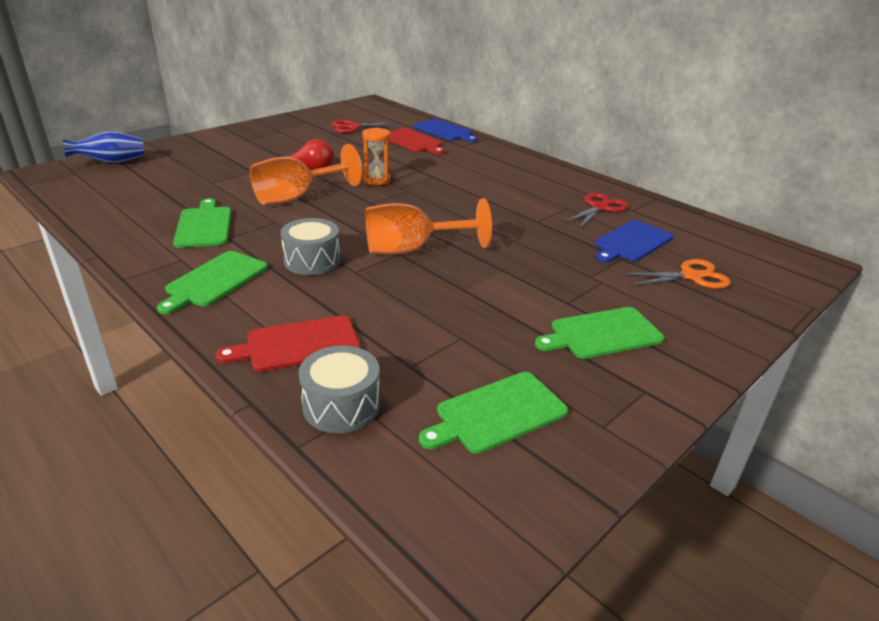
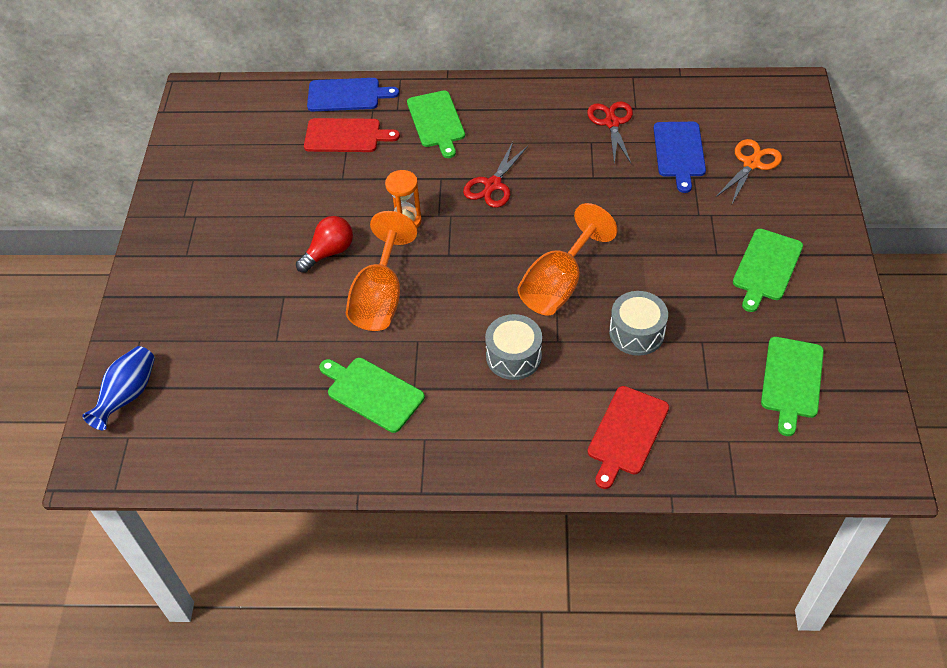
camera: 40 degrees left, 20 degrees up
(215, 280) = (485, 434): green cutting board -> green cutting board (436, 121)
(341, 405) = (716, 450): grey drum -> grey drum (636, 333)
(354, 127) = (254, 153): red scissors -> red scissors (493, 185)

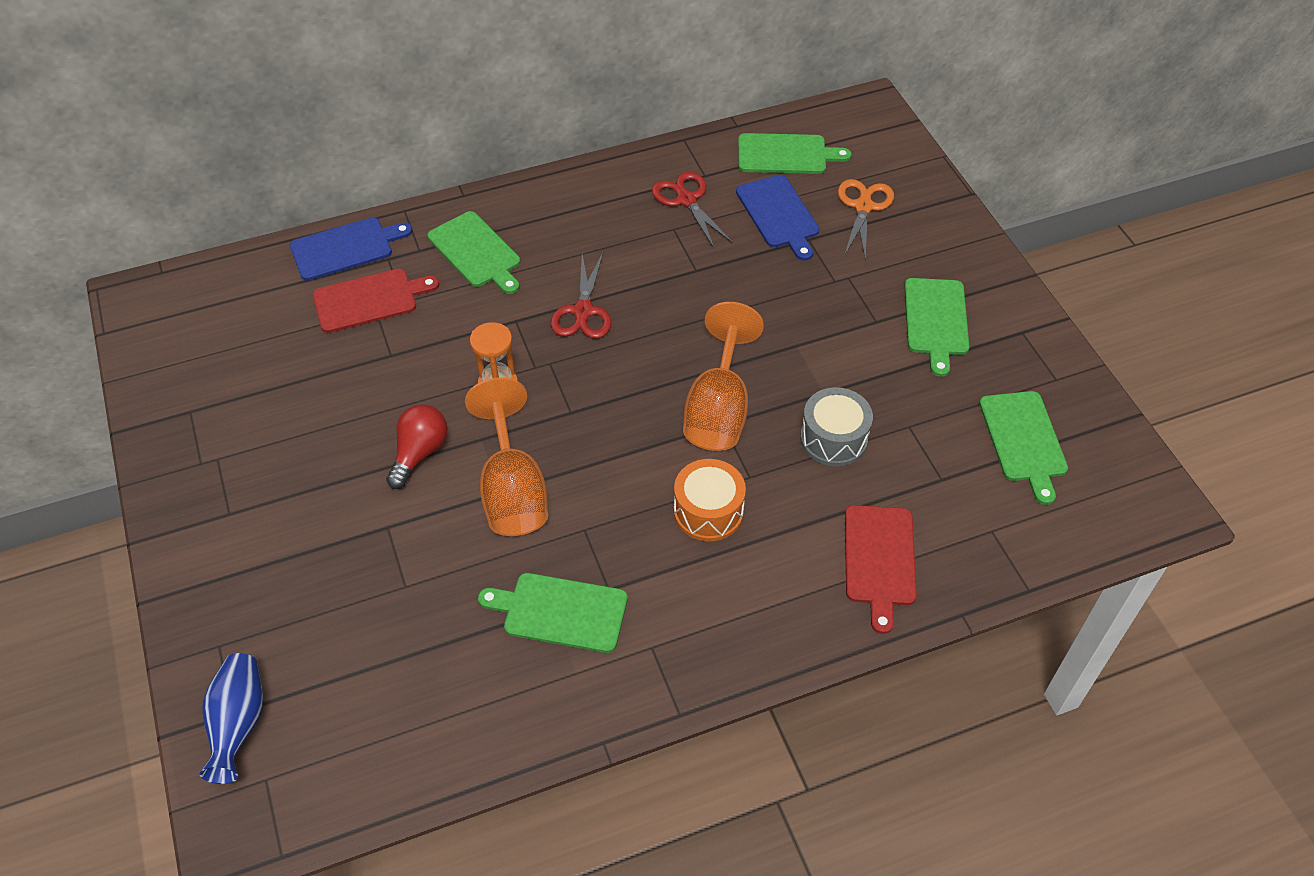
camera: 25 degrees left, 0 degrees up
(513, 356) = (708, 511): grey drum -> orange drum
(708, 108) = (786, 154): none -> green cutting board

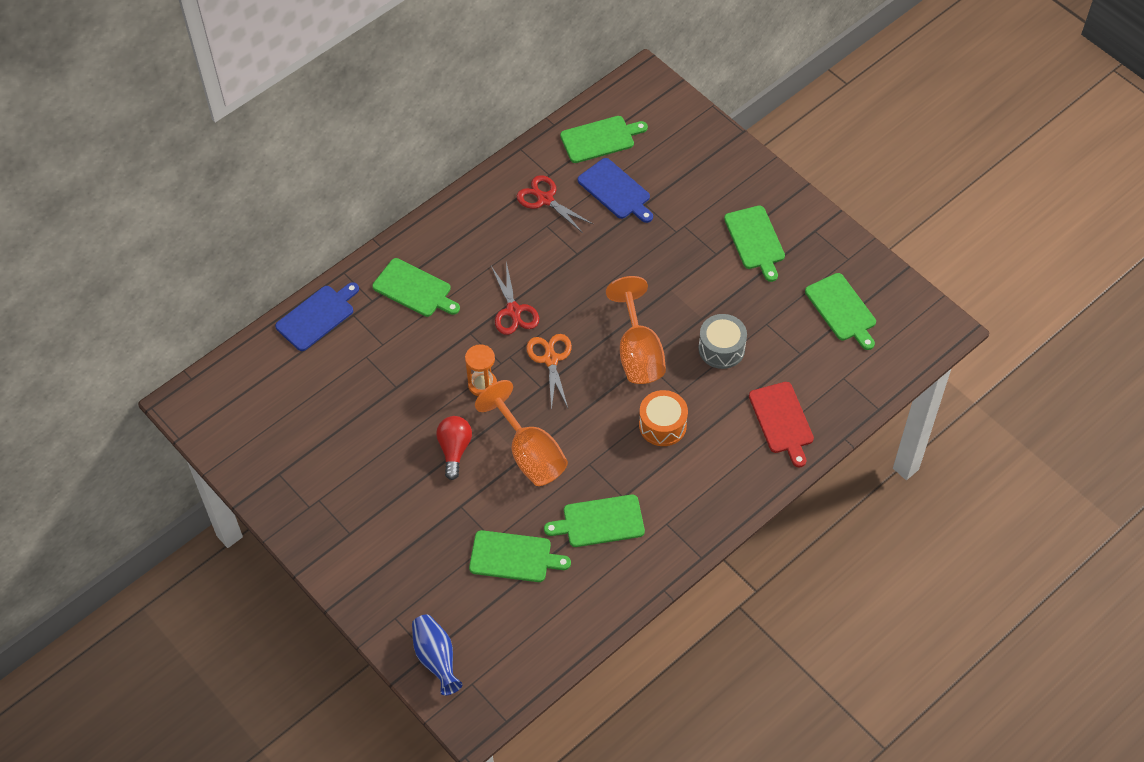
camera: 20 degrees left, 5 degrees up
(369, 300) = (358, 351): red cutting board -> none
(420, 619) = (514, 557): none -> green cutting board
(863, 207) = (672, 166): orange scissors -> orange scissors (550, 359)

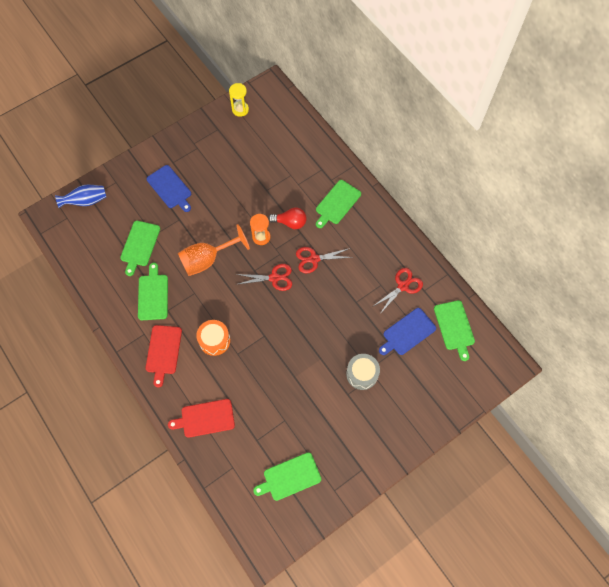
camera: 95 degrees right, 10 degrees up
(237, 444) = (240, 109): none -> yellow hourglass
(317, 316) = (322, 150): blue cutting board -> blue cutting board (170, 188)
(454, 450) = (217, 218): red light bulb -> red light bulb (290, 222)
(550, 359) = (274, 278): orange scissors -> red scissors
(638, 352) = (272, 332): orange goblet -> none
(691, 491) = (163, 352): none -> red cutting board
(721, 348) = (268, 386): grey drum -> grey drum (362, 374)
(755, 240) = (357, 424): green cutting board -> none

